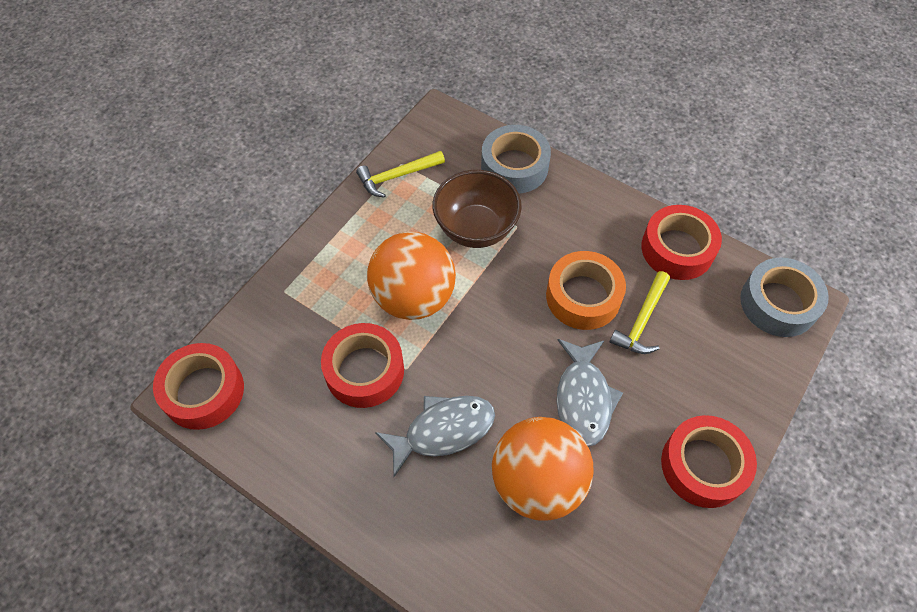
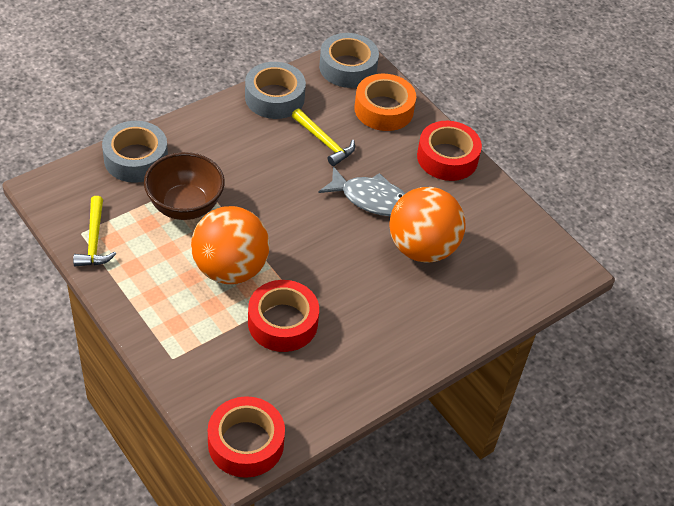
camera: 75 degrees left, 10 degrees down
(443, 431) = (359, 288): grey fish -> none
(583, 296) = (286, 166): orange tape -> orange tape (384, 109)
(677, 249) = (274, 97): red tape -> grey tape

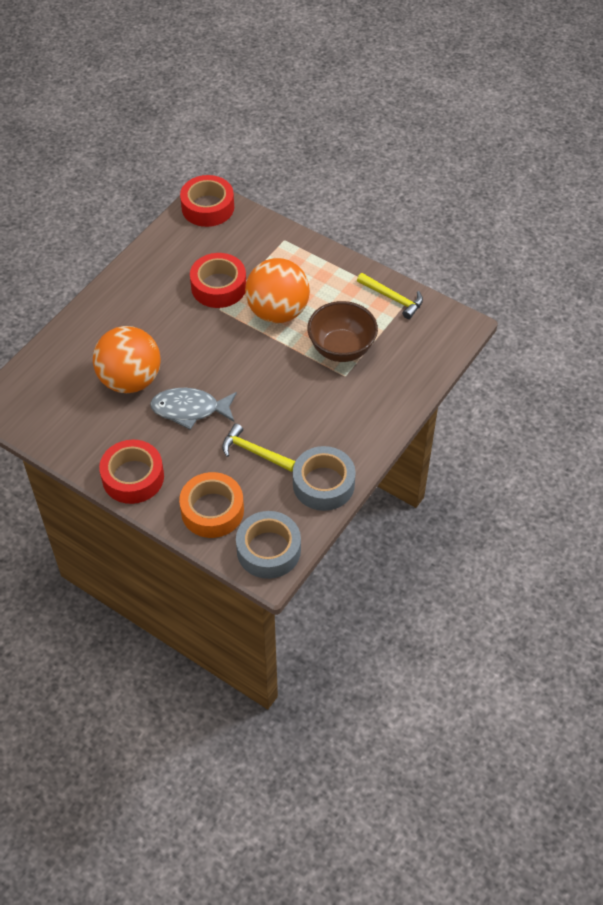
camera: 165 degrees right, 5 degrees up
(94, 240) = (393, 298): yellow hammer -> yellow hammer turned 150 degrees clockwise
(136, 159) = (408, 375): grey tape -> none

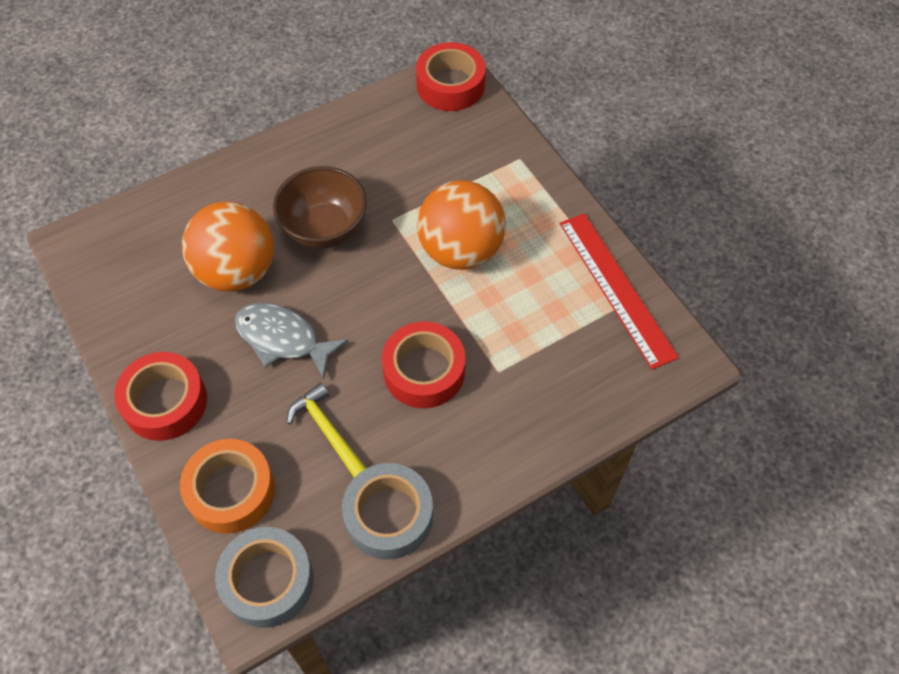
camera: 25 degrees right, 5 degrees up
(218, 286) = (407, 190): red tape -> red tape (424, 371)
(341, 349) = (513, 332): brown bowl -> brown bowl (325, 229)
(393, 298) = (616, 288): yellow hammer -> red ruler

